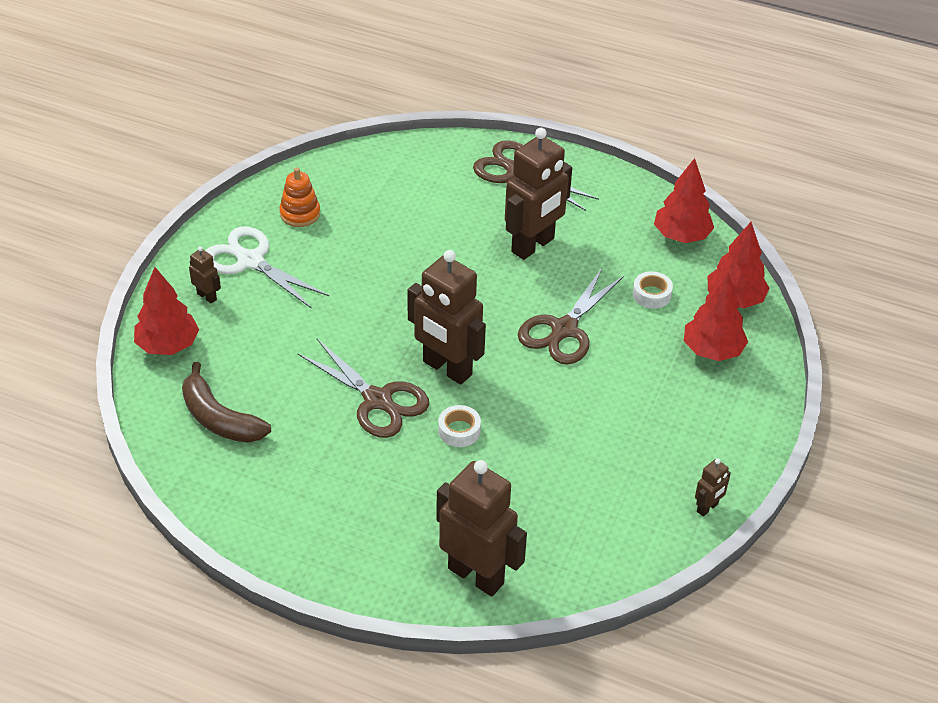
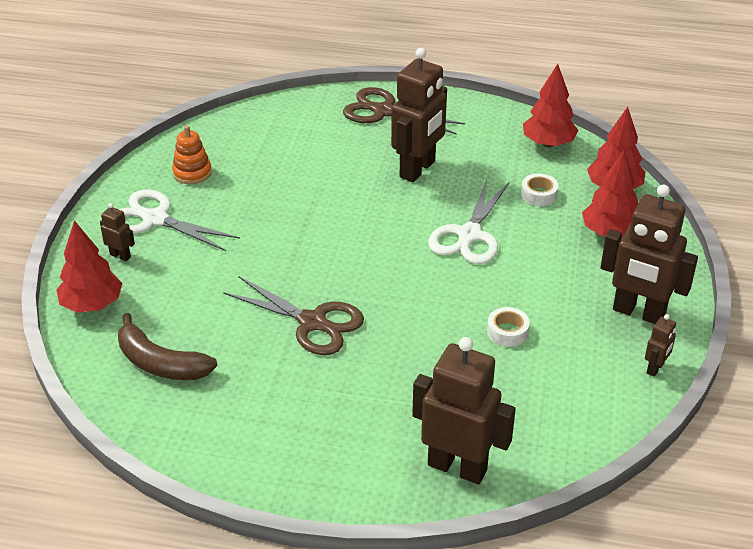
camera: 10 degrees left, 5 degrees down
(447, 369) = (370, 285): brown robot -> brown robot (638, 313)
(459, 431) = (399, 337): white tape -> white tape (507, 332)
(564, 329) = (469, 235): brown scissors -> white scissors

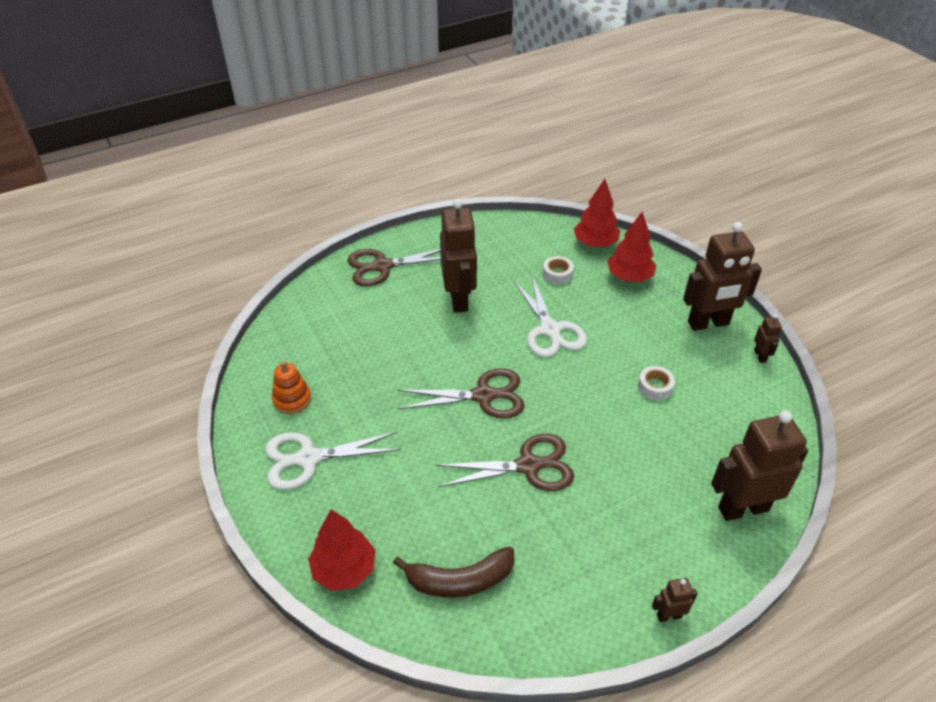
camera: 40 degrees left, 5 degrees up
(120, 256) = (317, 509): brown robot -> brown robot (669, 615)
(342, 252) = (483, 396): none -> brown scissors
(548, 143) = (520, 233): red tree -> none

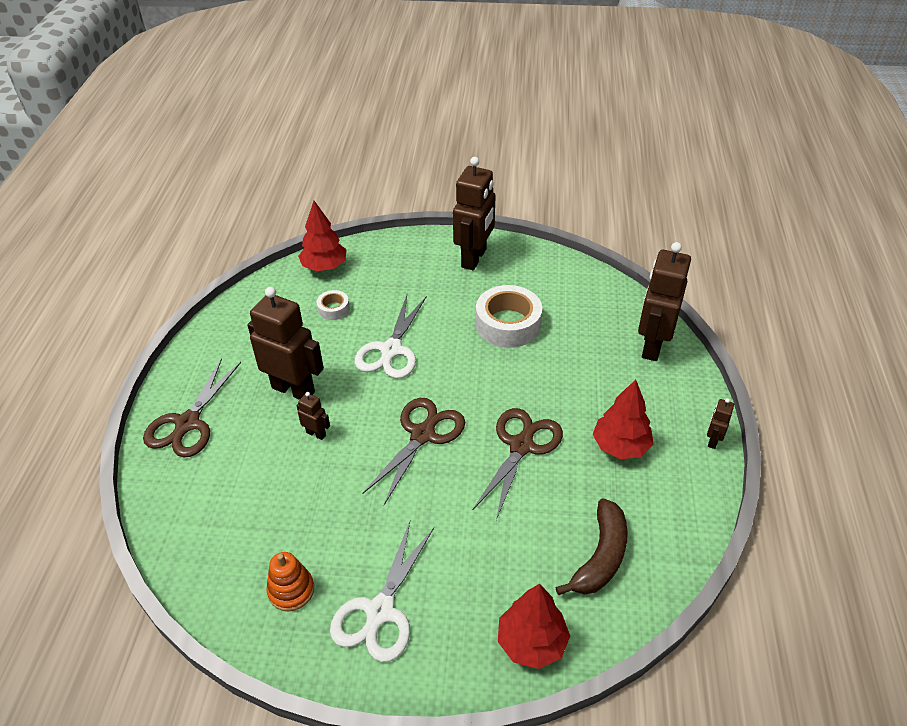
camera: 55 degrees left, 0 degrees up
(550, 329) = (391, 350): white scissors -> white scissors turned 90 degrees clockwise
(629, 277) = (383, 270): red tree -> red tree (620, 446)
(655, 387) = (508, 324): white tape -> white tape, size x2.02
(760, 356) = (529, 252): brown robot -> brown robot (316, 434)

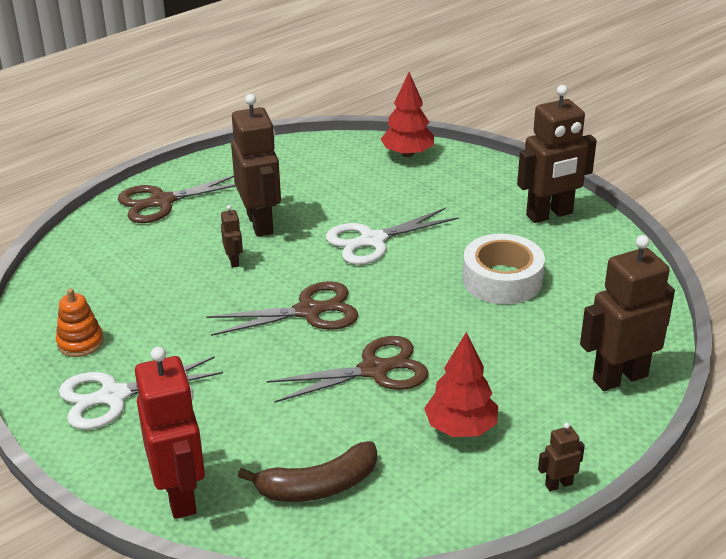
camera: 45 degrees right, 10 degrees down
(333, 309) = (370, 187): white tape -> none
(531, 642) = (180, 495): red tree -> red robot

